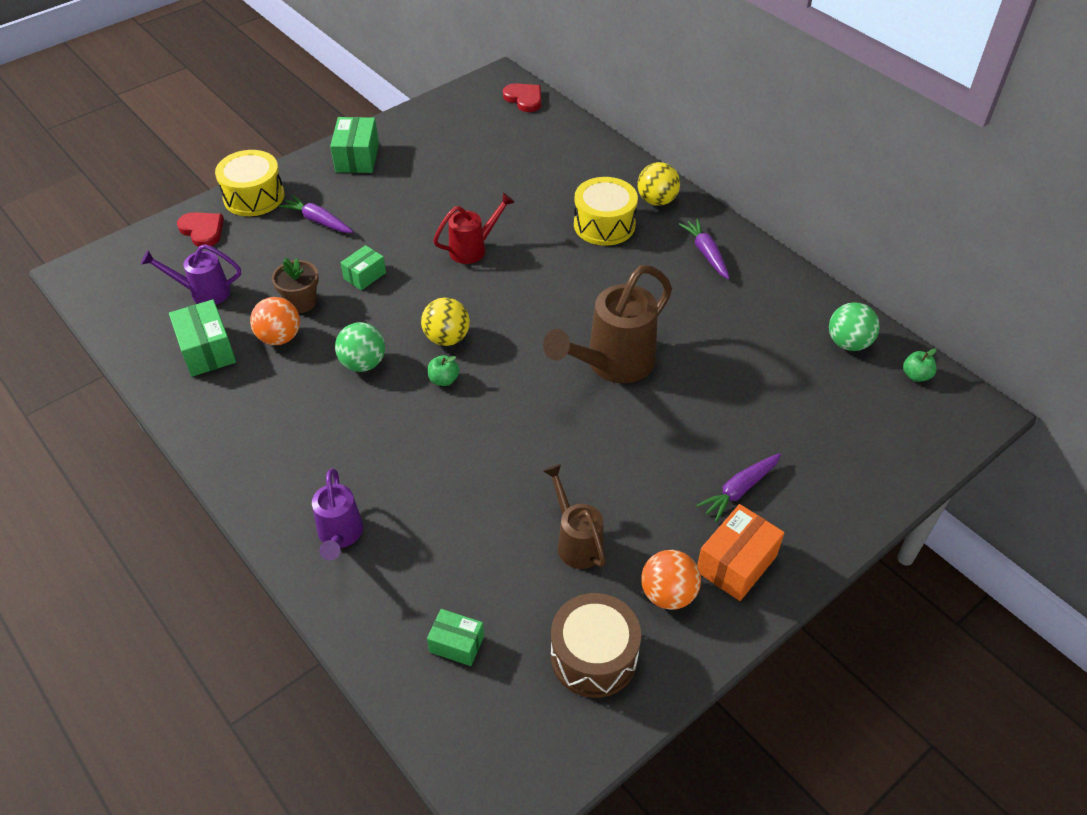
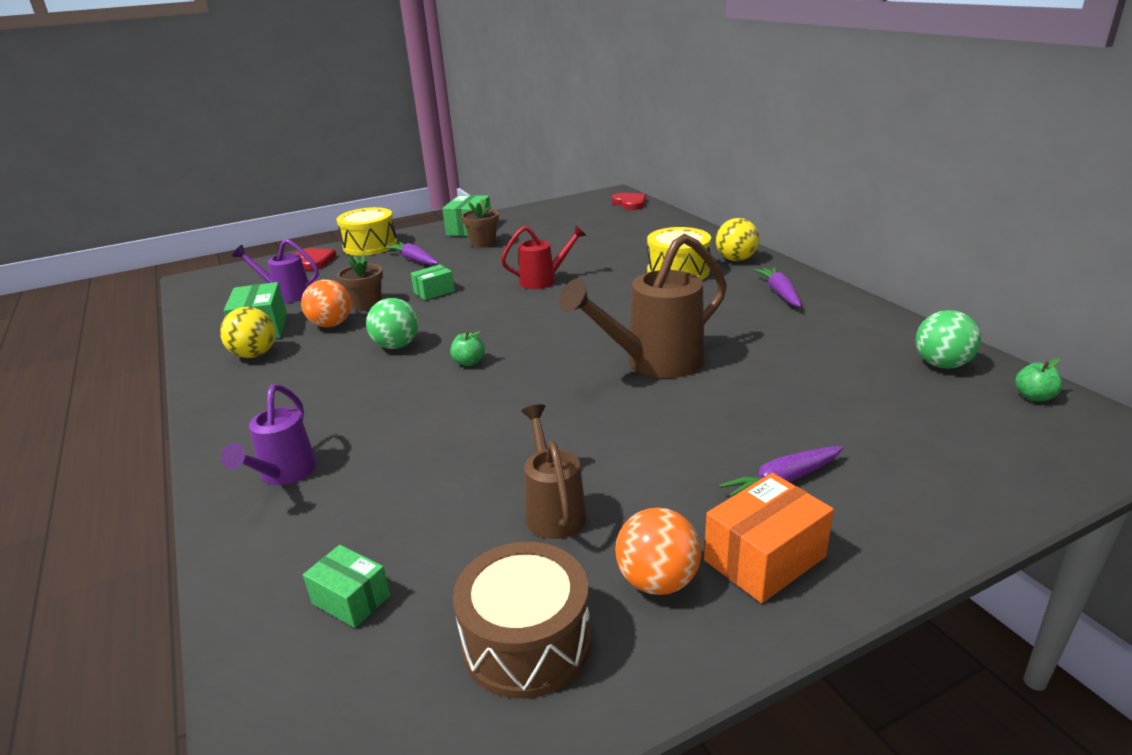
camera: 15 degrees right, 20 degrees down
(384, 185) = (483, 243): none -> brown flower pot
(447, 338) = (488, 334): yellow ball -> yellow ball (254, 354)

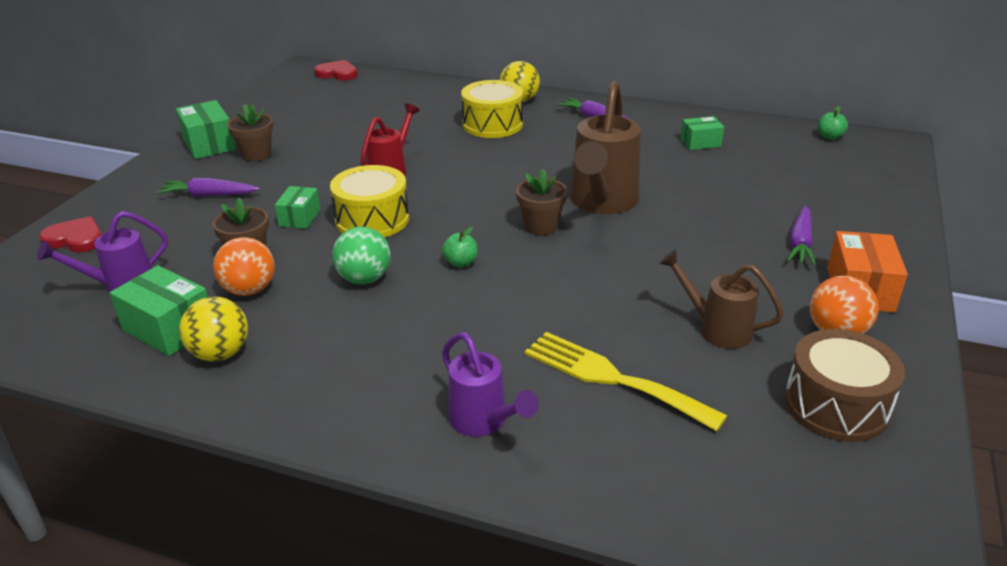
camera: 45 degrees left, 5 degrees up
(351, 599) = (704, 457): green box -> green box (700, 143)
(370, 245) = (117, 198): yellow drum -> yellow drum (372, 220)
(407, 497) = (612, 378): none -> yellow fork
(571, 360) = (541, 226): none -> brown flower pot
(941, 364) = (762, 134): green ball -> none

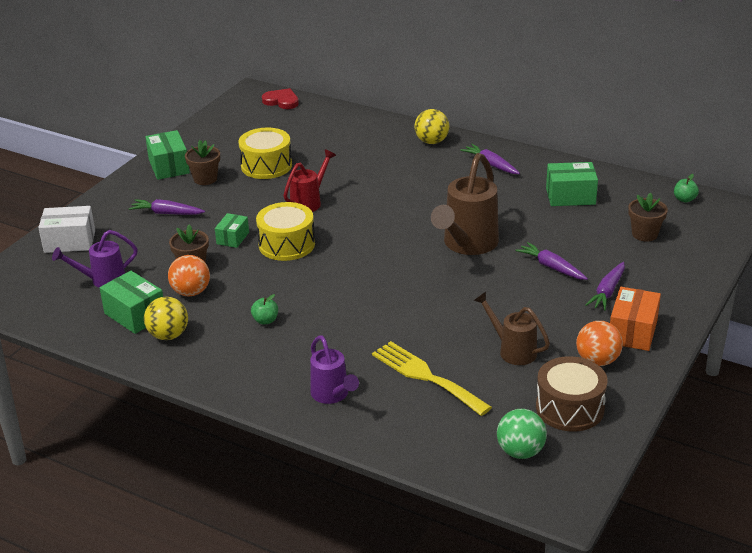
camera: 10 degrees right, 0 degrees up
(75, 239) = (70, 241): red heart -> white box
(364, 279) = (273, 291): green ball -> green ball (520, 452)
(461, 263) = (345, 285): green apple -> green apple (265, 320)
(492, 124) = (402, 165): yellow drum -> yellow drum (266, 166)
(541, 226) = (413, 260): brown flower pot -> brown flower pot (644, 234)
(700, 143) = (570, 196): green box -> green box, size x1.59
(716, 220) = (551, 267): none -> purple carrot

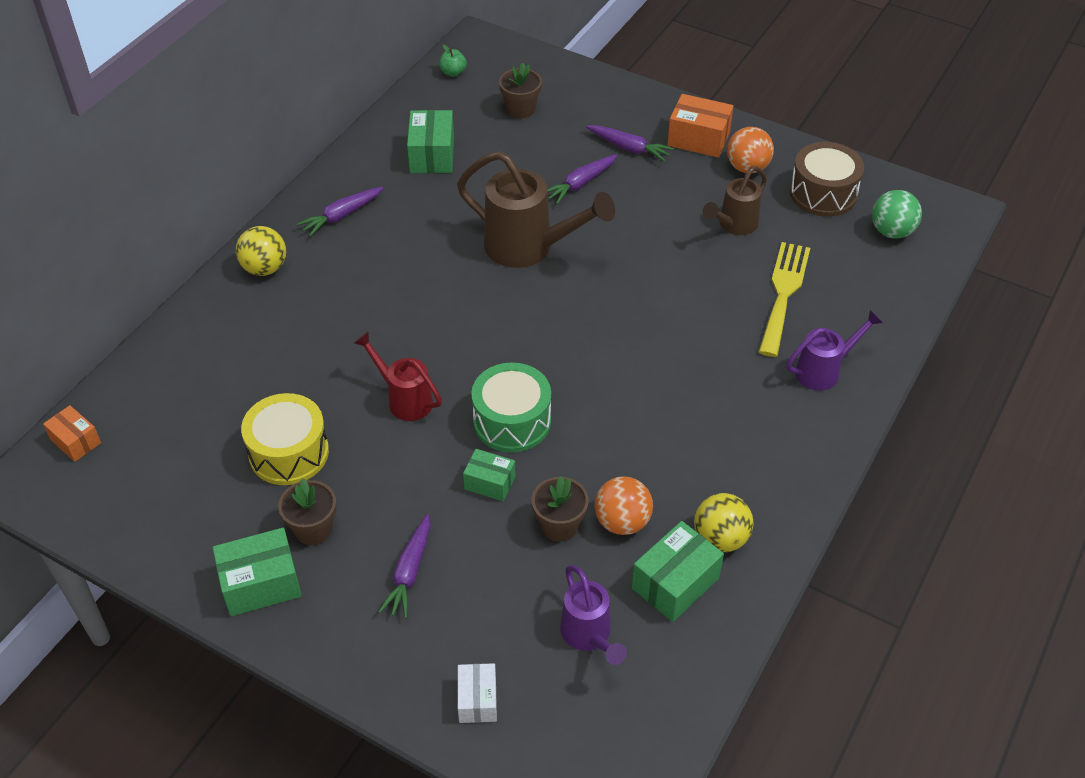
camera: 90 degrees left, 15 degrees up
(70, 241) = (477, 700): white box -> white box, size x0.63
(265, 320) = (685, 437): green apple -> none
(281, 101) = (76, 441): red heart -> orange box
(286, 244) = (512, 421): yellow drum -> green drum
(426, 376) = (783, 293): yellow fork -> yellow fork turned 150 degrees clockwise

